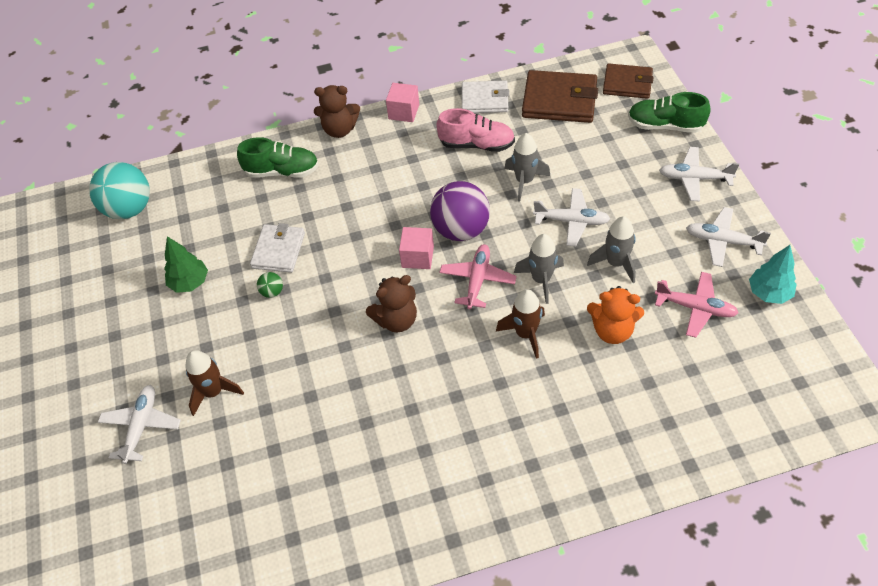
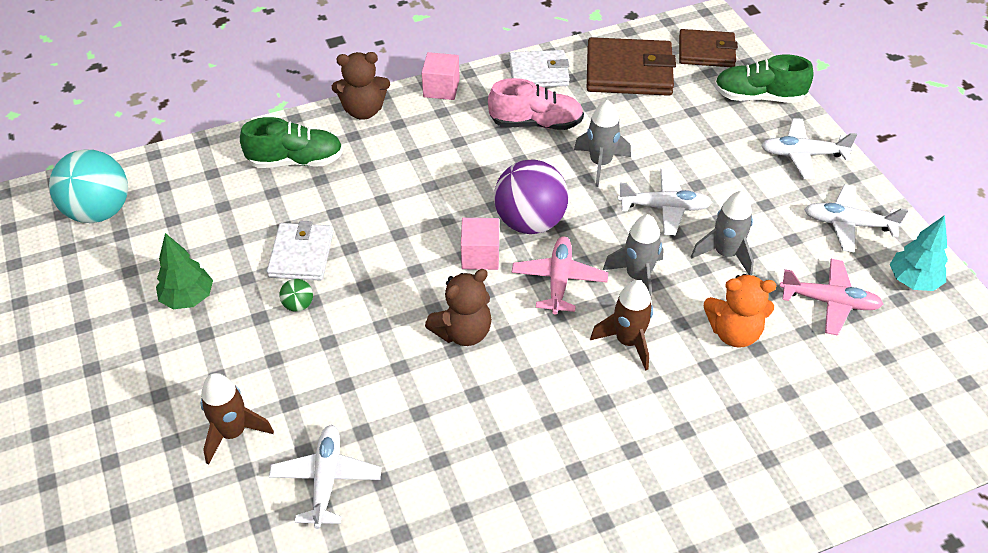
camera: 10 degrees left, 5 degrees down
(141, 426) = (138, 482): white plane -> white plane (326, 479)

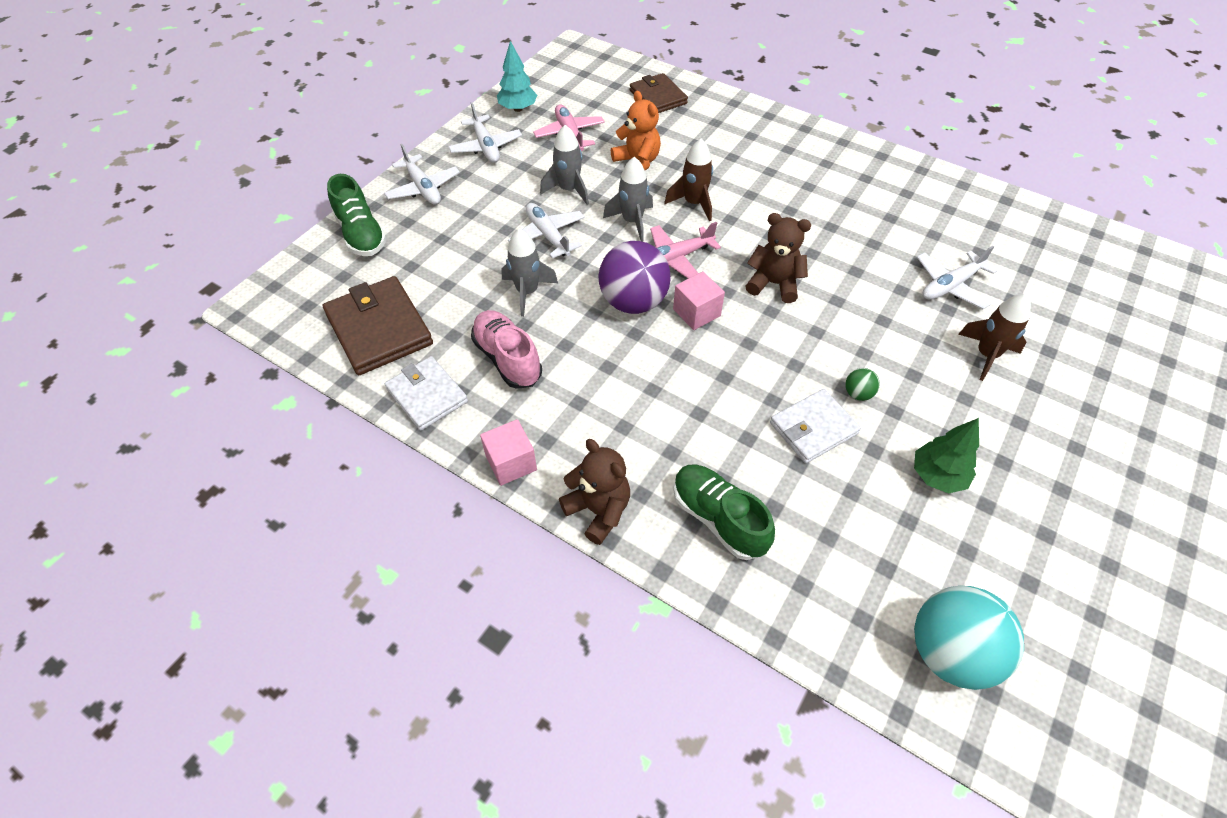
camera: 125 degrees left, 5 degrees up
(706, 52) = (310, 289): brown wallet -> brown wallet (658, 97)

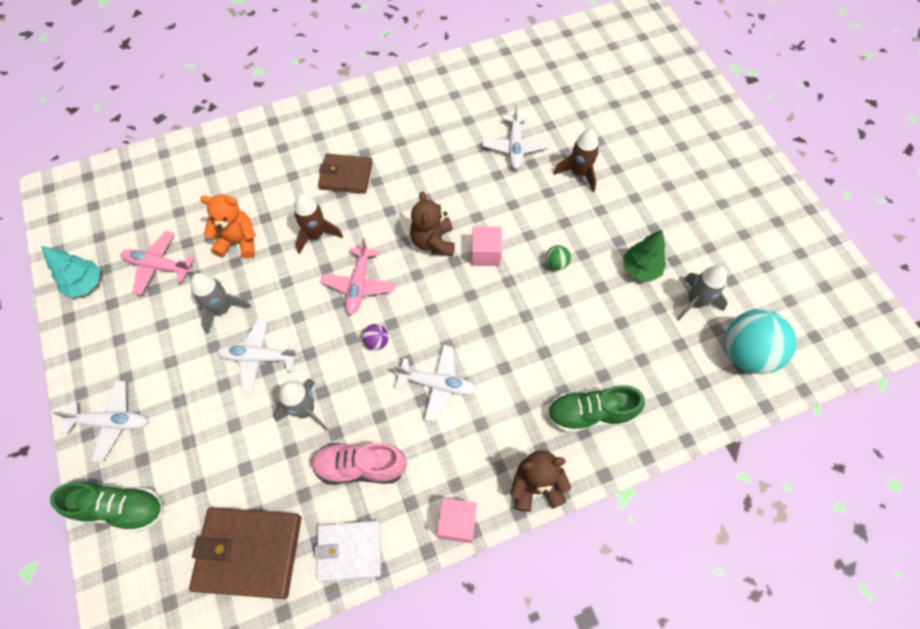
camera: 55 degrees left, 10 degrees up
(486, 146) = (108, 339): white plane -> white plane (437, 384)
(632, 221) = (297, 288): grey rocket -> grey rocket (695, 302)
(633, 302) = (376, 342): purple ball -> purple ball, size x0.42
(658, 97) = (178, 175): brown wallet -> brown wallet (346, 175)
(696, 312) = (419, 307): pink cube -> pink cube (485, 253)
(773, 284) = (433, 242): brown teddy bear -> brown teddy bear turned 60 degrees counterclockwise
(813, 428) = (563, 308): white wallet -> none

